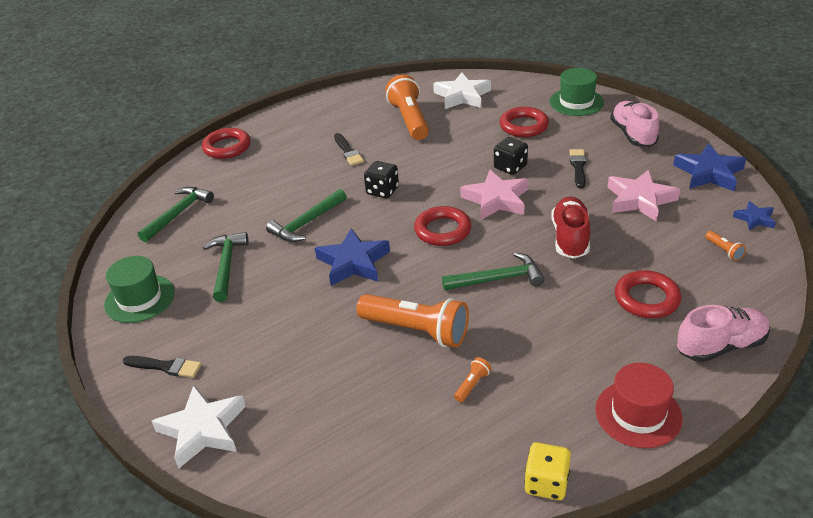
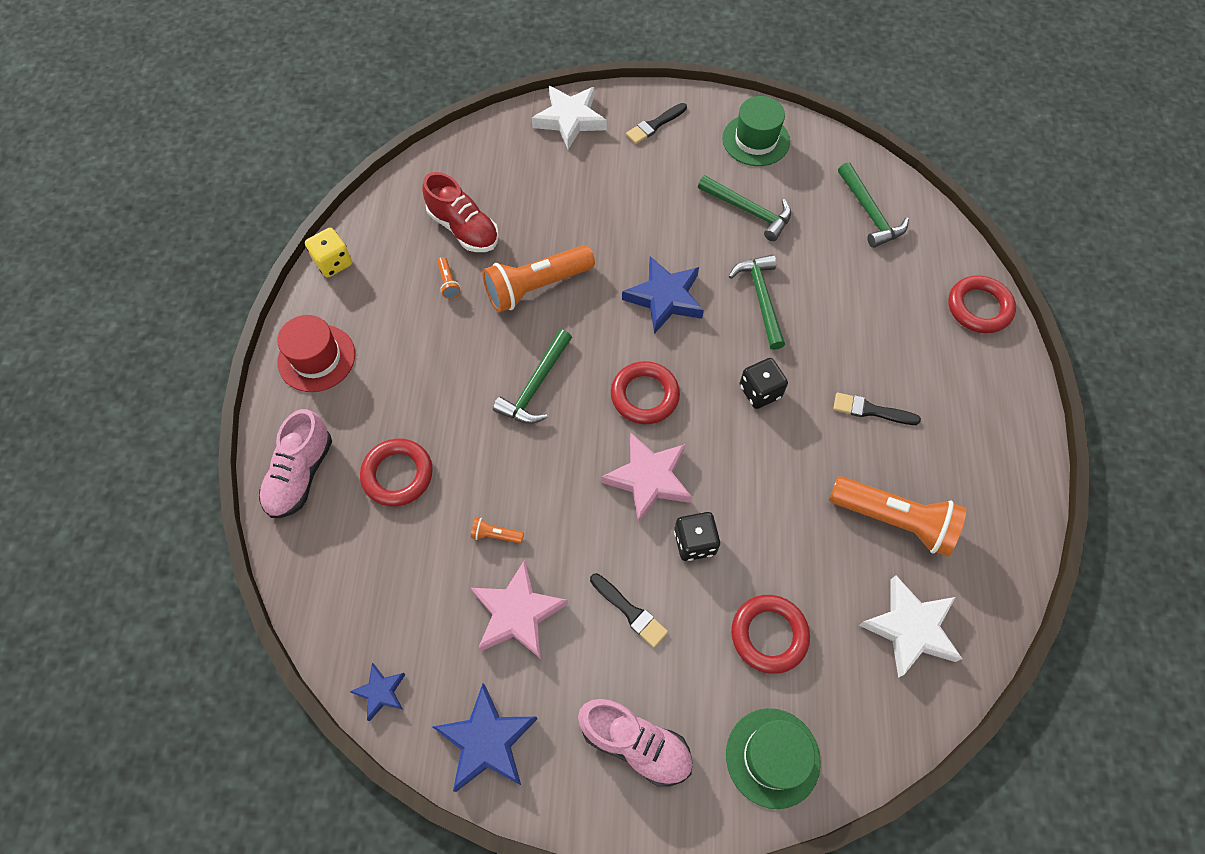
camera: 125 degrees right, 25 degrees up
(570, 238) = (528, 490): red shoe -> red shoe (464, 228)
(724, 250) = (377, 606): orange flashlight -> orange flashlight (495, 535)

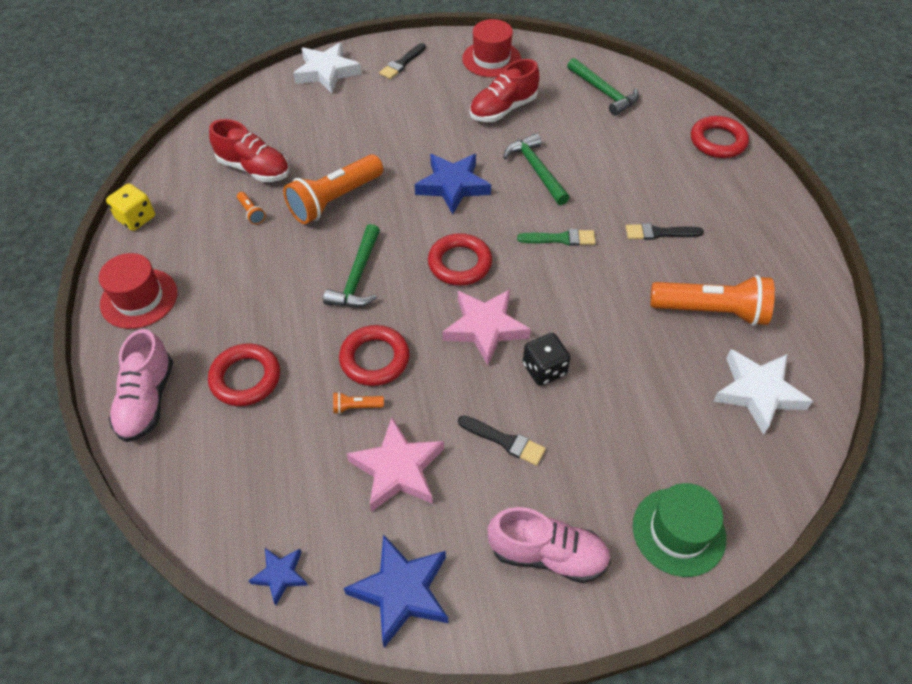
camera: 15 degrees left, 10 degrees down
(748, 211) = (503, 109): green hammer -> red shoe
(756, 140) = (491, 59): green hat -> red hat
(760, 391) = (560, 239): black dice -> green brush
(769, 635) = (637, 429): red ring -> red ring (374, 359)

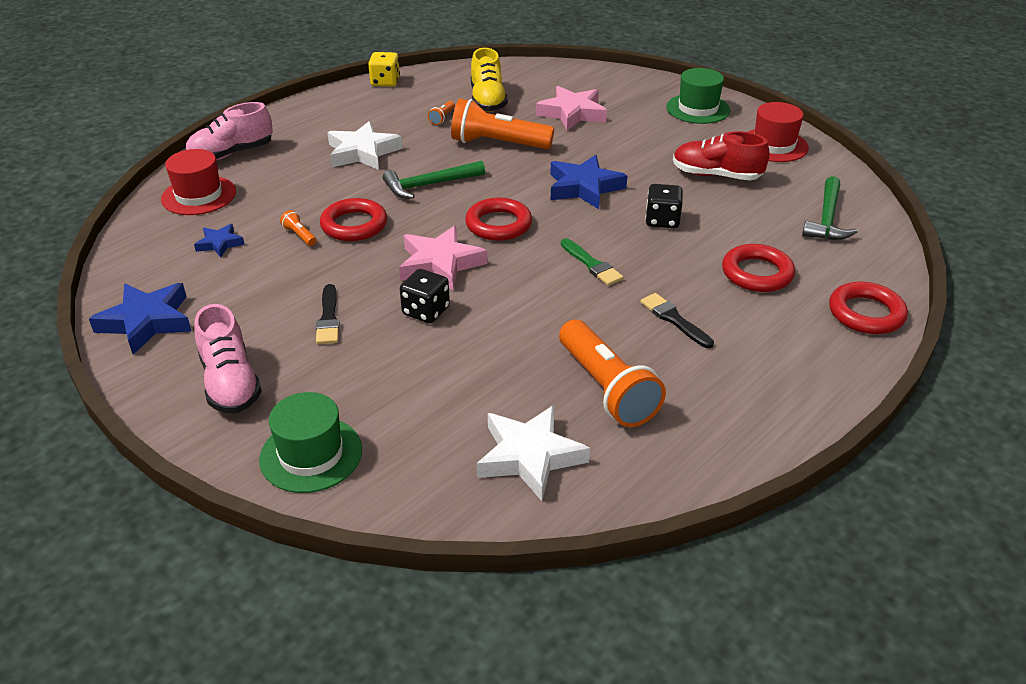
camera: 55 degrees right, 15 degrees down
(139, 298) = (315, 114): red hat -> red hat (199, 195)
(245, 378) = (284, 180): red ring -> red ring (757, 273)
(254, 169) = (488, 101): red shoe -> yellow shoe
(280, 575) = (126, 264): blue star -> blue star (220, 243)
(327, 72) = (635, 84): white star -> white star (362, 152)
(397, 469) = (256, 277): pink star -> pink star (572, 113)
(402, 63) = (698, 109): black brush -> green hat
(536, 170) = (662, 220): green hammer -> black dice

